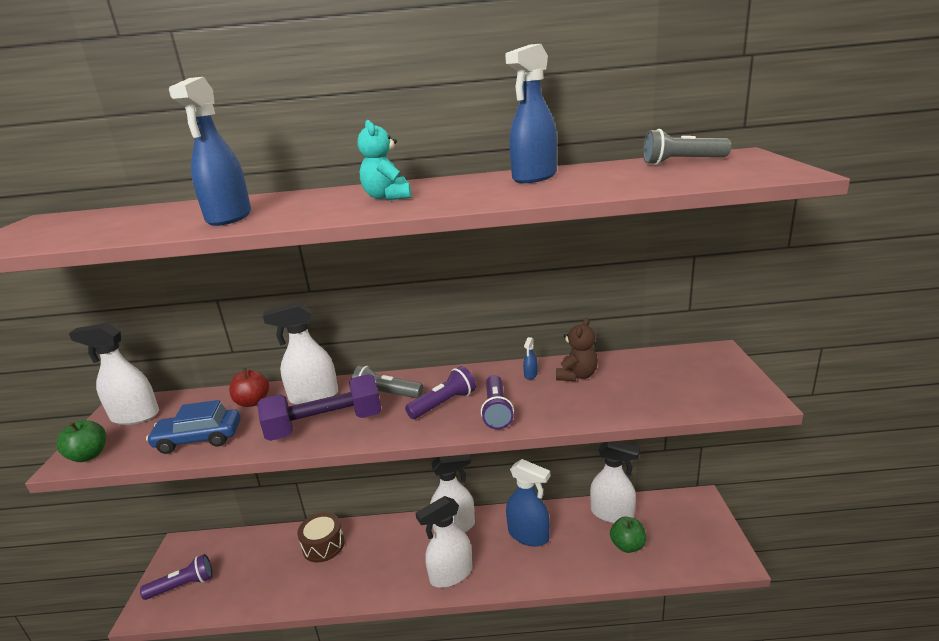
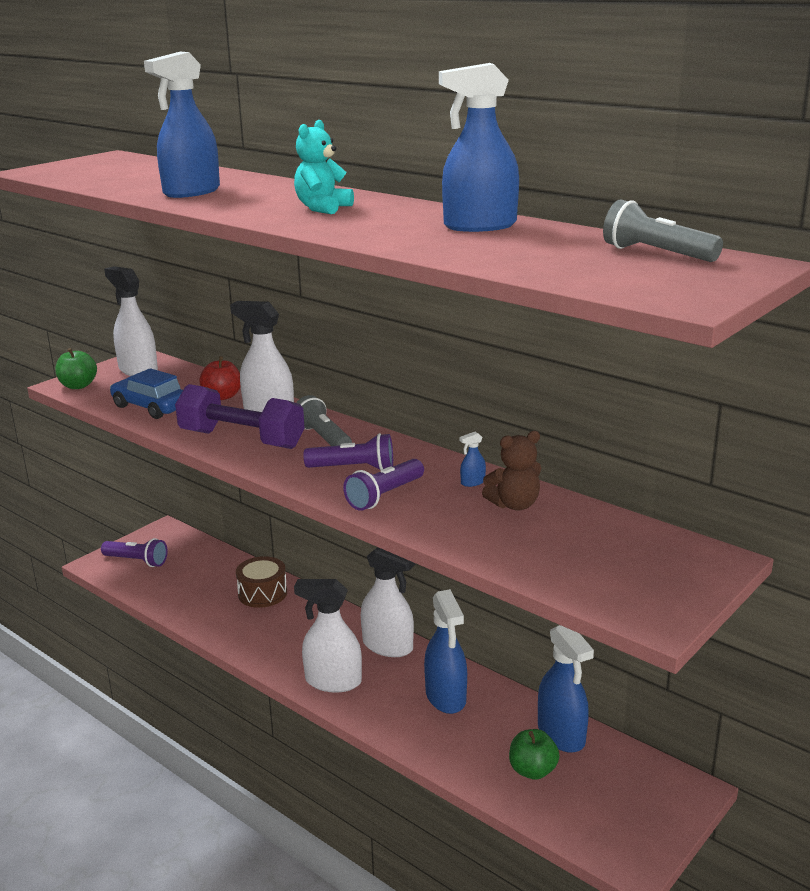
camera: 40 degrees right, 0 degrees up
(612, 514) = (561, 735): white spray bottle -> blue spray bottle

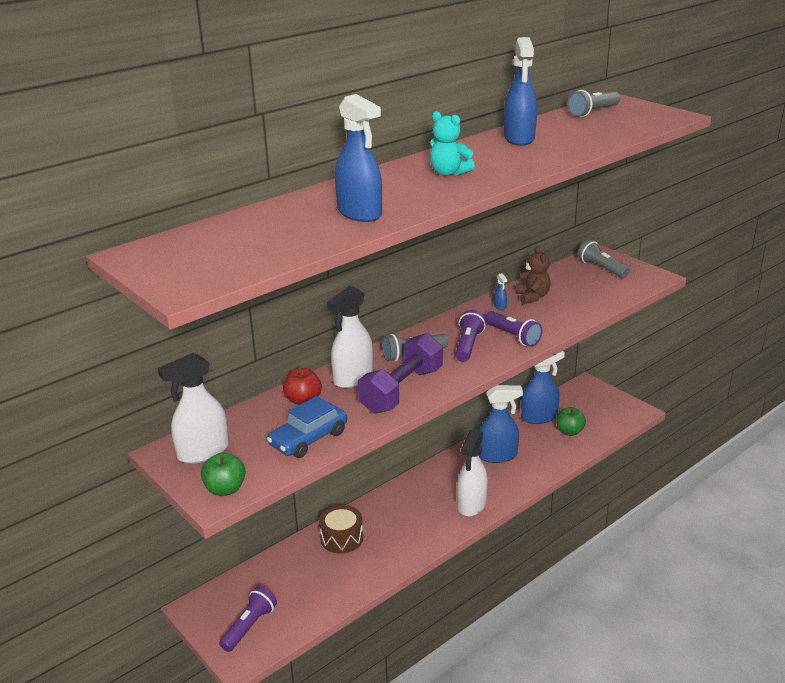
camera: 80 degrees left, 5 degrees up
(388, 646) = (435, 475): white spray bottle -> none
(657, 562) = (601, 268): none -> grey flashlight

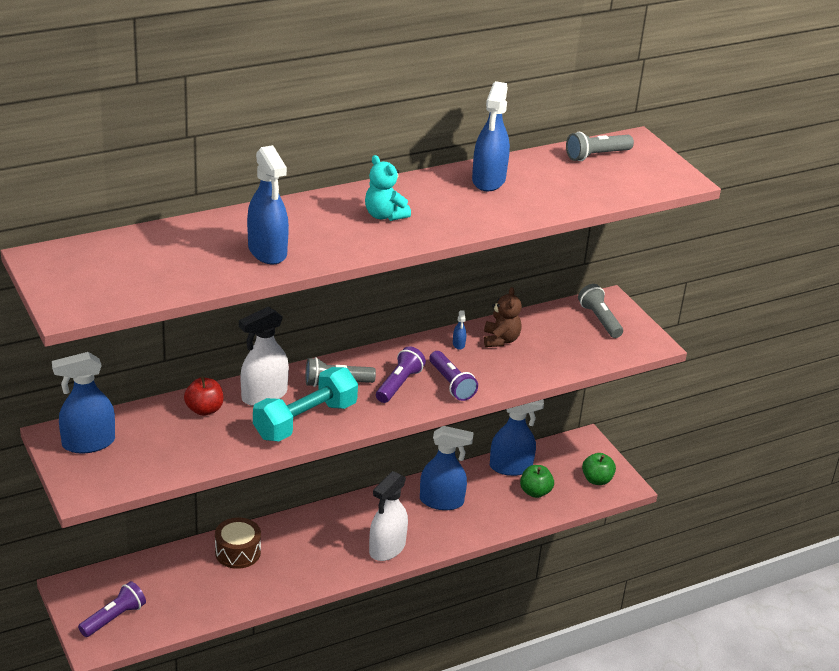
camera: 10 degrees right, 5 degrees up
(203, 452) = (88, 443): white spray bottle -> blue spray bottle
(225, 489) = (94, 485): green apple -> green apple (597, 480)
(308, 439) = (191, 452): blue car -> none
(402, 390) = (305, 420): purple dumbbell -> turquoise dumbbell

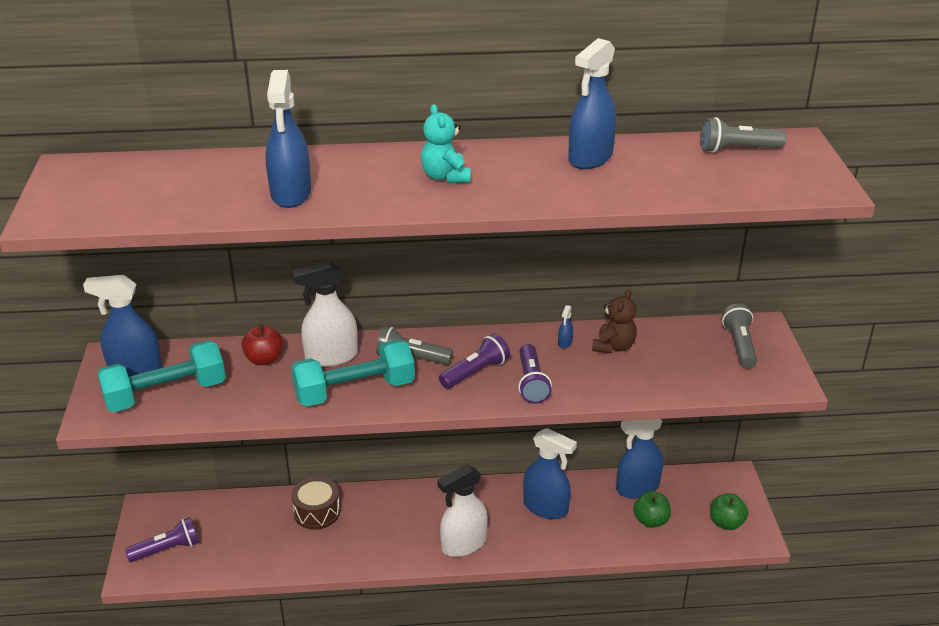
camera: 25 degrees right, 0 degrees up
(135, 458) = (165, 394): none -> turquoise dumbbell
(511, 467) = (637, 488): blue spray bottle -> blue spray bottle turned 135 degrees clockwise

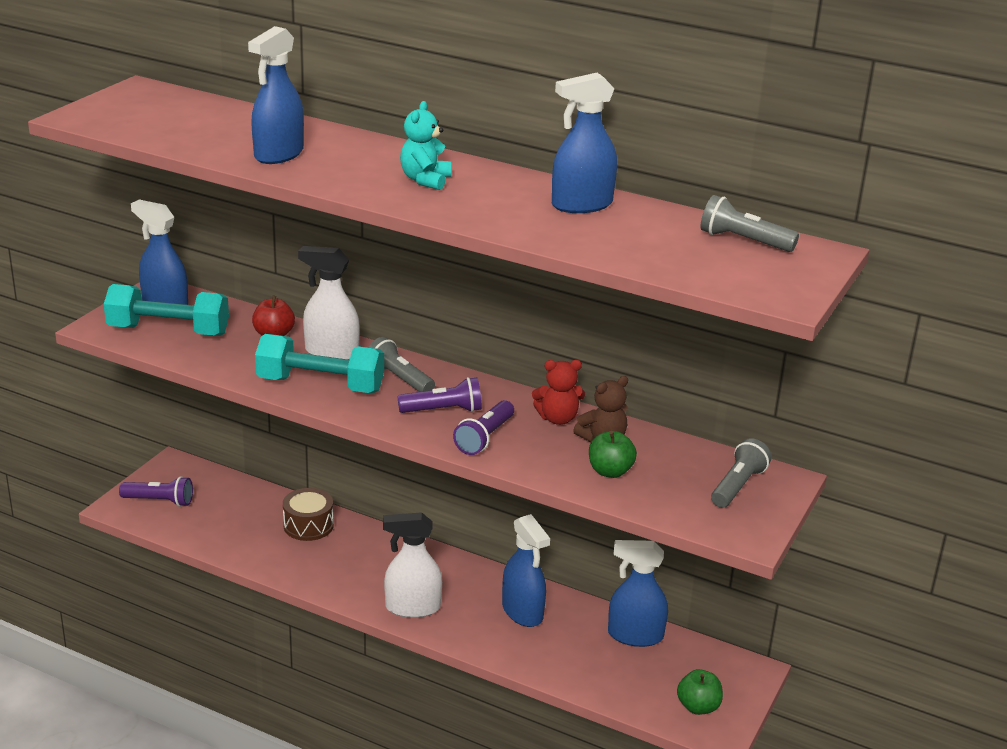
camera: 30 degrees right, 5 degrees down
(565, 343) = (558, 418): blue spray bottle -> red teddy bear
(651, 520) = (618, 669): green apple -> green apple (610, 471)

